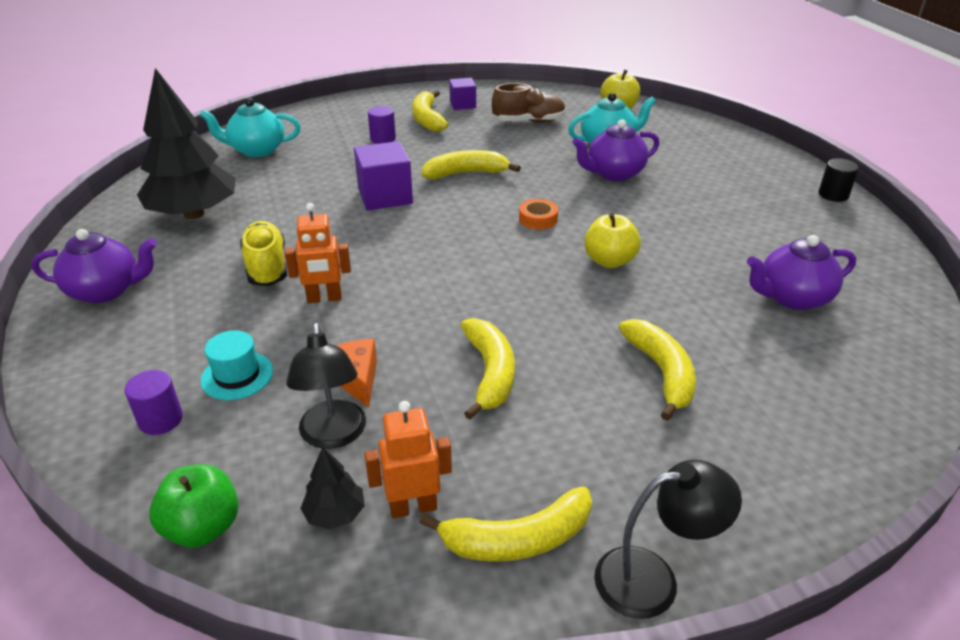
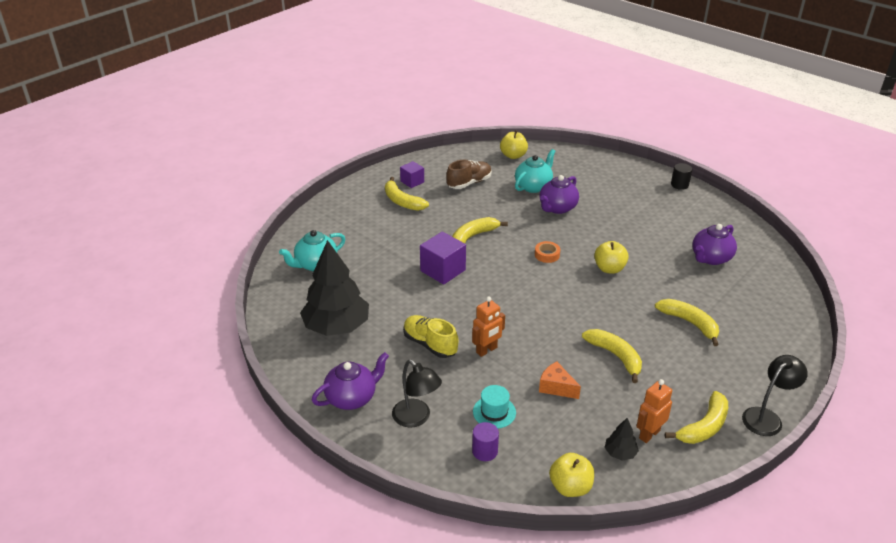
camera: 30 degrees left, 0 degrees up
(203, 527) = (570, 487): green apple -> yellow apple
(333, 435) = (578, 419): black lamp -> black lamp (416, 418)
(383, 138) = (391, 227): purple cylinder -> none

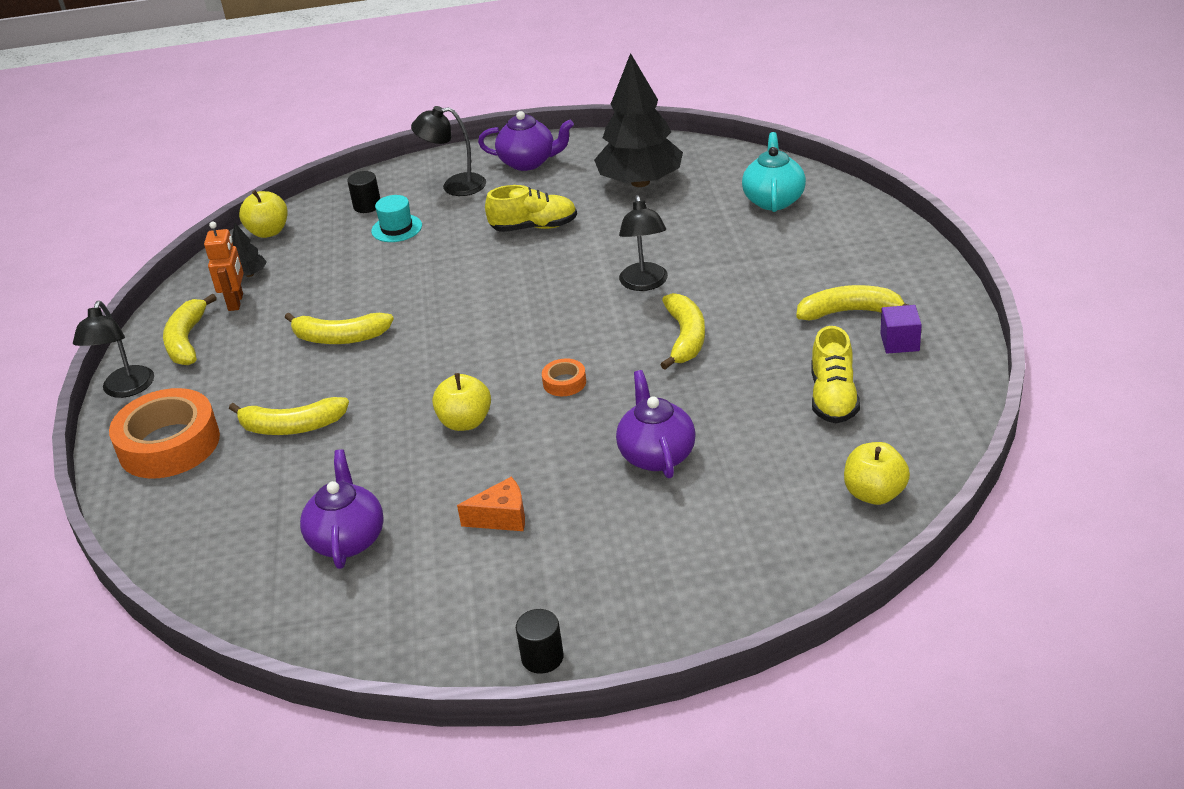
camera: 135 degrees right, 0 degrees up
(352, 398) = (528, 162): purple teapot -> purple teapot turned 90 degrees counterclockwise
(443, 270) = (645, 284): purple cube -> black lamp
(469, 183) = (833, 398): brown shoe -> yellow shoe
(485, 451) = (367, 206): purple cylinder -> black cylinder
(487, 350) = (474, 258): orange robot -> none
(533, 186) = (746, 463): turquoise teapot -> none
(556, 387) = (366, 277): orange cheese -> orange cheese (501, 517)
(762, 359) = (169, 444): none -> orange tape

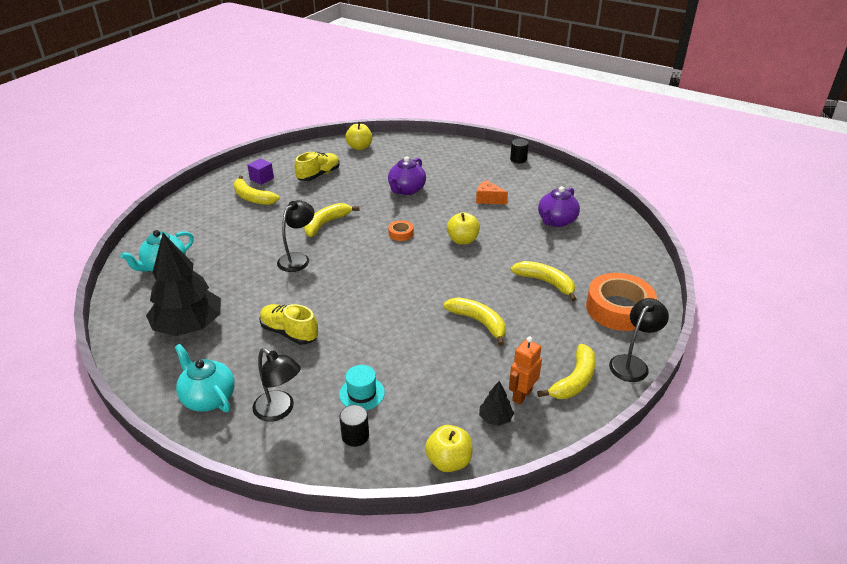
camera: 145 degrees left, 0 degrees up
(528, 162) = (208, 398): purple teapot -> turquoise teapot

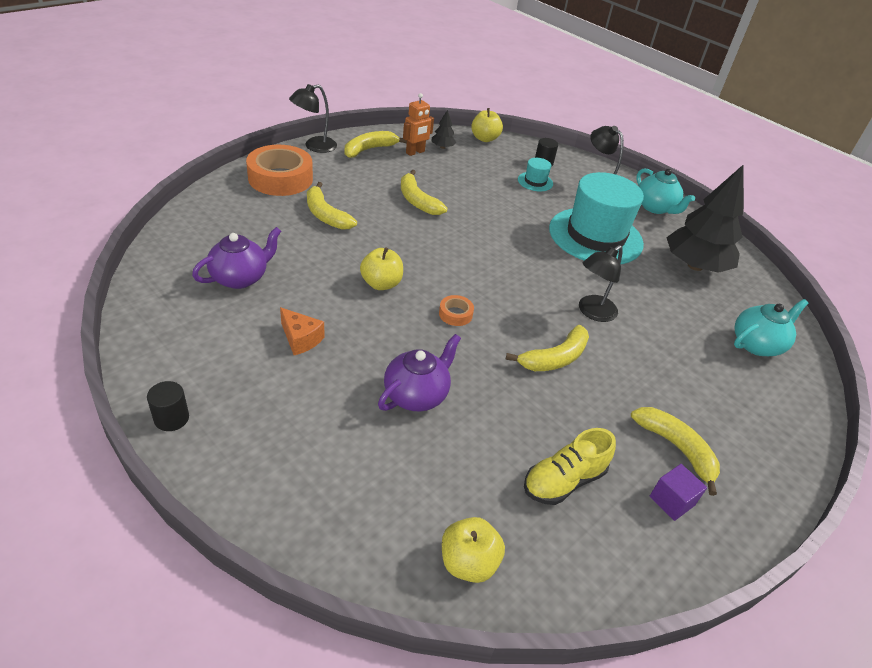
camera: 170 degrees left, 5 degrees up
(289, 332) = (595, 236): yellow shoe -> turquoise hat

